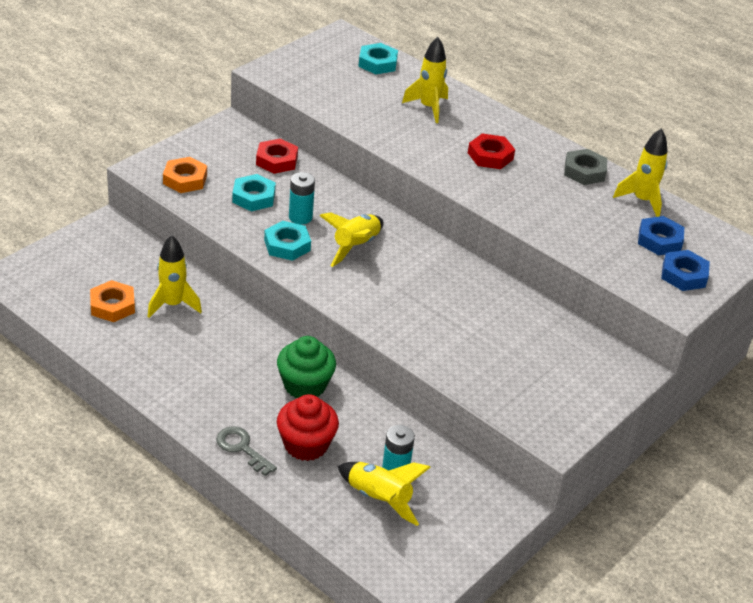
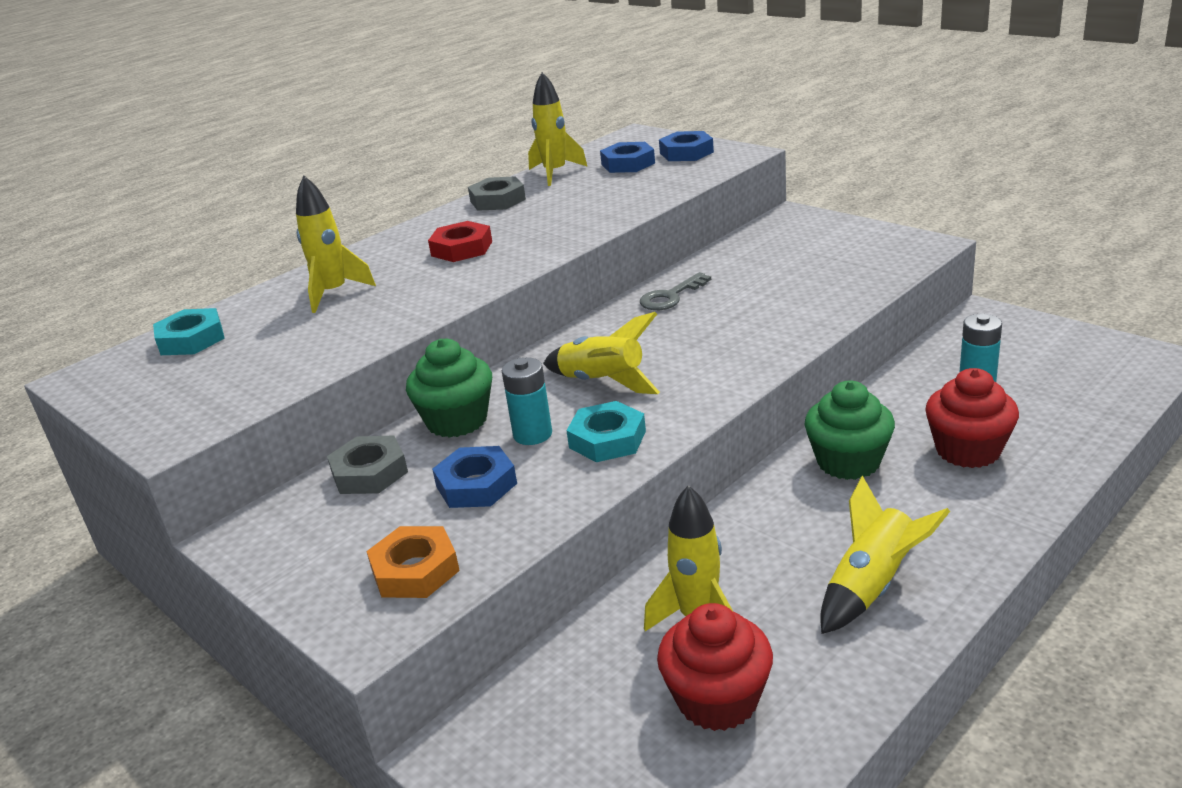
camera: 80 degrees left, 10 degrees down
(112, 305) = (717, 700): orange nut -> red cupcake
(242, 448) = (1008, 503): grey key -> grey key (670, 296)
(253, 197) = (476, 485): turquoise nut -> blue nut
(277, 160) = (369, 472): red nut -> grey nut
(324, 189) = (457, 421): none -> green cupcake
(379, 499) = (1031, 390): yellow rocket -> yellow rocket (872, 586)

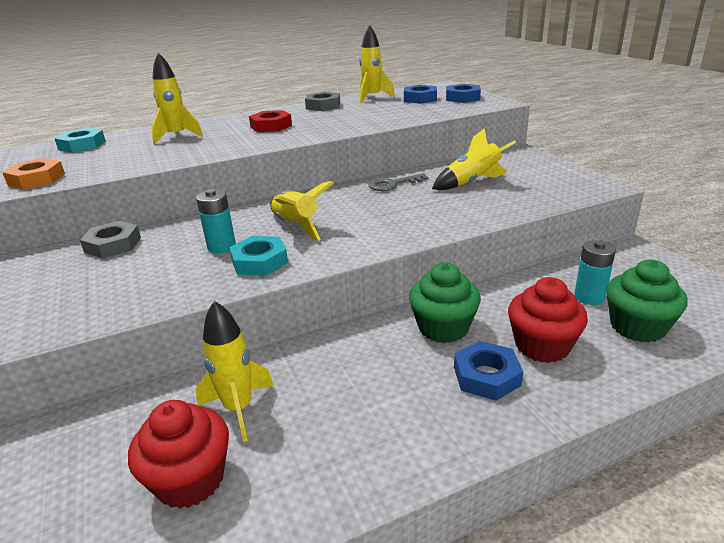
camera: 20 degrees right, 0 degrees up
(415, 570) = (61, 312): orange nut -> orange nut (37, 179)
(457, 421) = (192, 227): green cupcake -> green cupcake (637, 327)
(476, 485) = (156, 268): blue nut -> blue nut (486, 376)
(872, 586) = (378, 430): yellow rocket -> yellow rocket (472, 182)

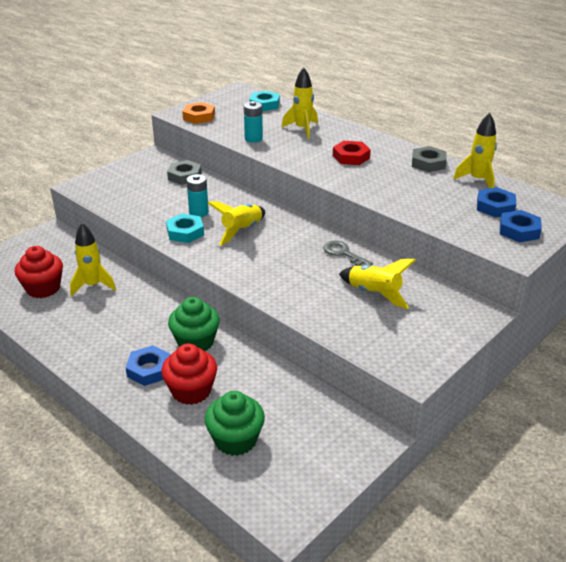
camera: 65 degrees right, 5 degrees up
(589, 297) = (270, 411): turquoise battery -> turquoise battery (253, 138)

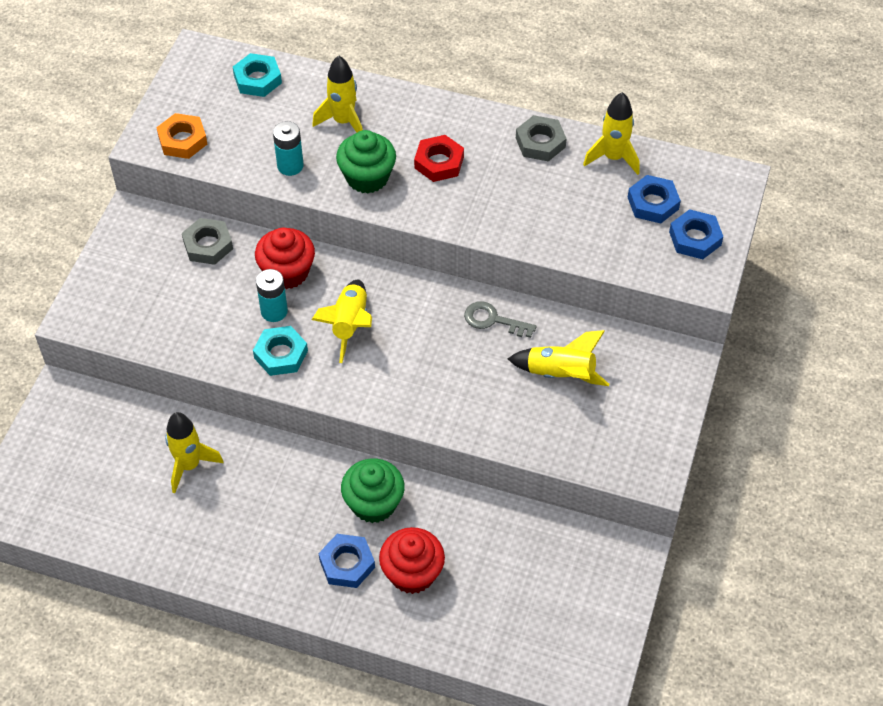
camera: 25 degrees left, 20 degrees up
(43, 288) = (129, 495): red cupcake -> red cupcake (287, 272)
(235, 440) = (496, 615): green cupcake -> green cupcake (367, 177)

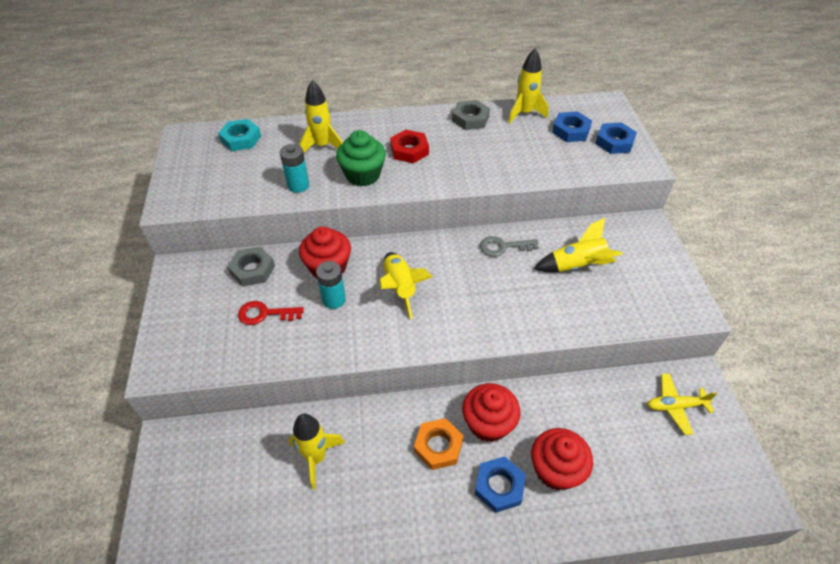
camera: 25 degrees left, 5 degrees down
(182, 140) = (199, 194): orange nut -> orange nut (438, 446)
(198, 300) = (265, 314): none -> red key
(281, 354) = (358, 330): turquoise nut -> none
(373, 503) = (488, 423): green cupcake -> red cupcake
(583, 569) = (675, 406): none -> yellow plane

